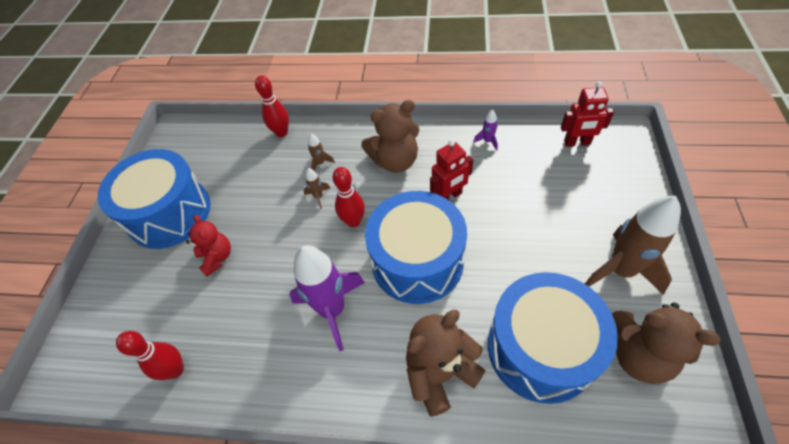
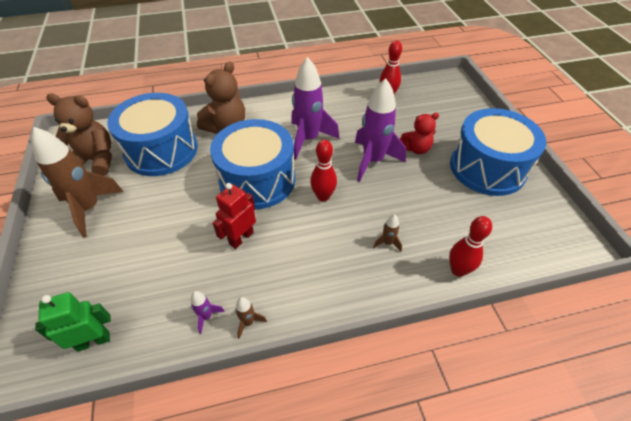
camera: 155 degrees right, 5 degrees down
(217, 257) = (416, 148): red teddy bear -> red teddy bear turned 60 degrees counterclockwise
(276, 253) = (373, 161): none -> purple rocket
(318, 197) = (367, 210): brown rocket -> brown rocket (248, 322)
(395, 161) = (308, 264): brown teddy bear -> none
(577, 143) = (93, 341): red robot -> green robot

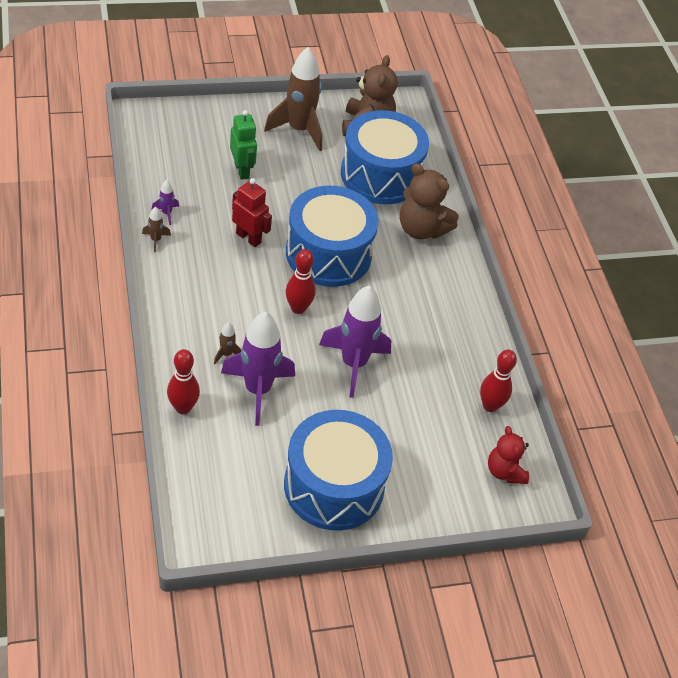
camera: 85 degrees right, 0 degrees up
(93, 341) = (158, 148): green robot -> green robot (242, 170)
(308, 139) = (396, 305): purple rocket -> purple rocket (257, 390)
(416, 148) = (374, 414): red teddy bear -> red teddy bear (504, 471)

